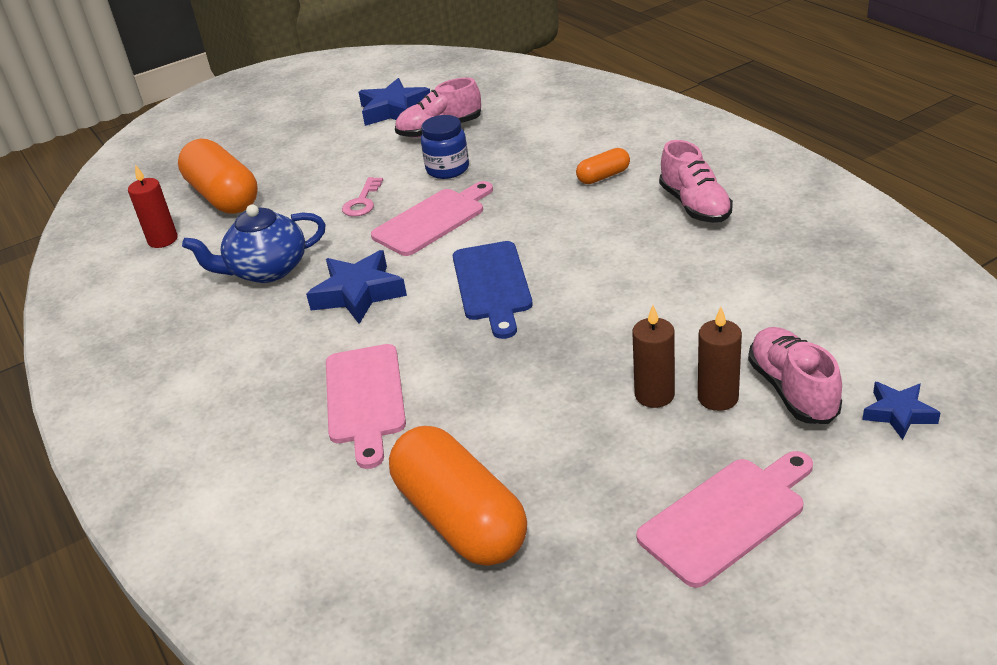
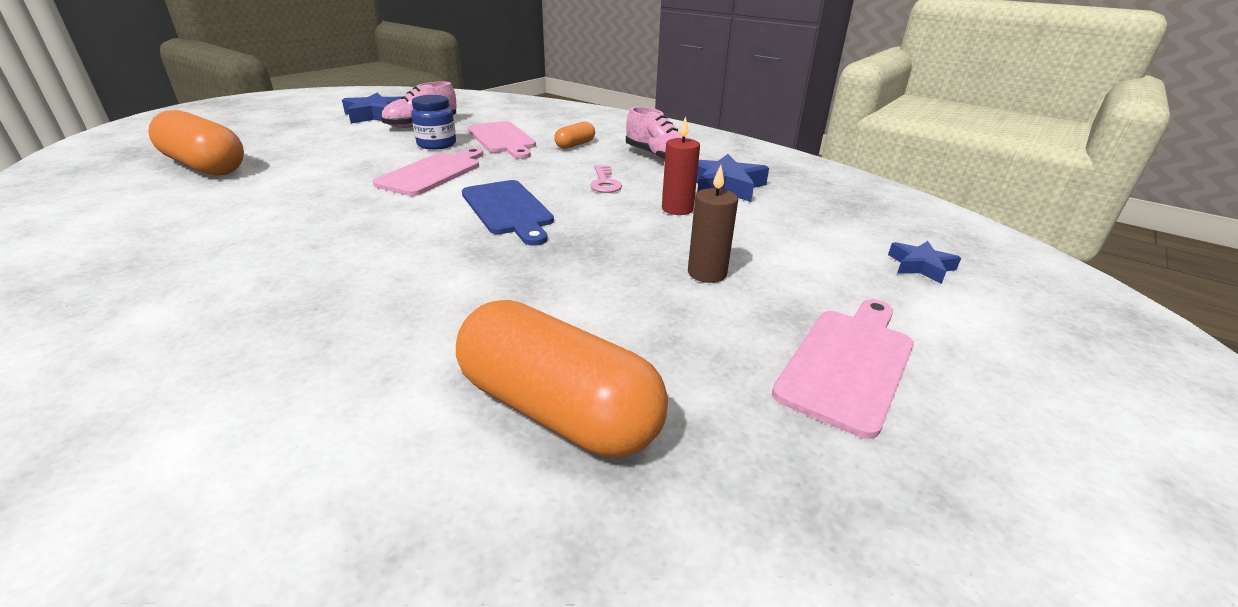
camera: 25 degrees left, 5 degrees down
(163, 240) = (128, 197): red candle -> red candle (677, 209)
(267, 270) = (259, 213): blue teapot -> none
(358, 294) = (369, 224): blue star -> blue star (724, 186)
(362, 201) = (359, 164): pink key -> pink key (604, 182)
(365, 398) = (397, 306): pink cutting board -> pink cutting board (502, 139)
(718, 398) = (765, 270): brown candle -> none
(792, 390) = (823, 259): pink shoe -> none

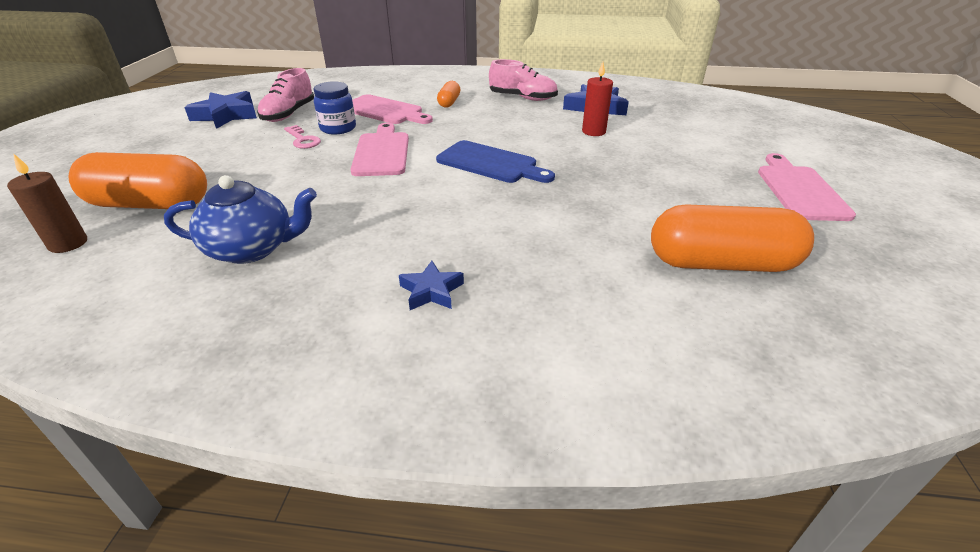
camera: 30 degrees left, 5 degrees up
(195, 220) = (252, 249): none -> blue teapot
(604, 182) = (519, 126): pink key -> pink key (303, 140)
(707, 273) = (672, 166): brown candle -> brown candle (68, 244)
(920, 266) = (759, 129): blue star -> blue star (431, 291)

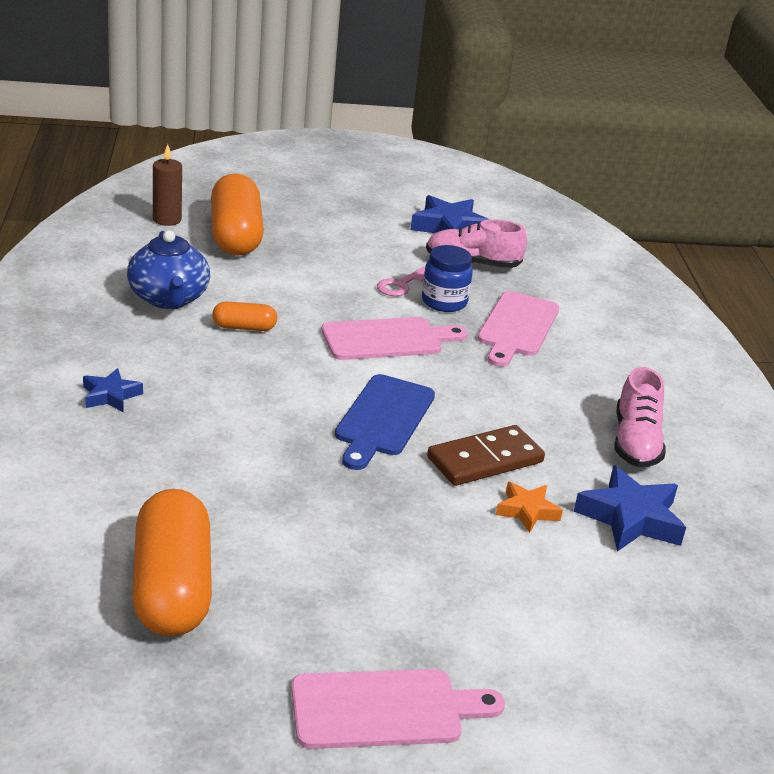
camera: 75 degrees right, 5 degrees down
(449, 102) = (577, 375): orange capsule -> orange capsule (244, 327)
(541, 137) = (485, 460): none -> brown domino
(593, 132) = (527, 511): red candle -> orange star

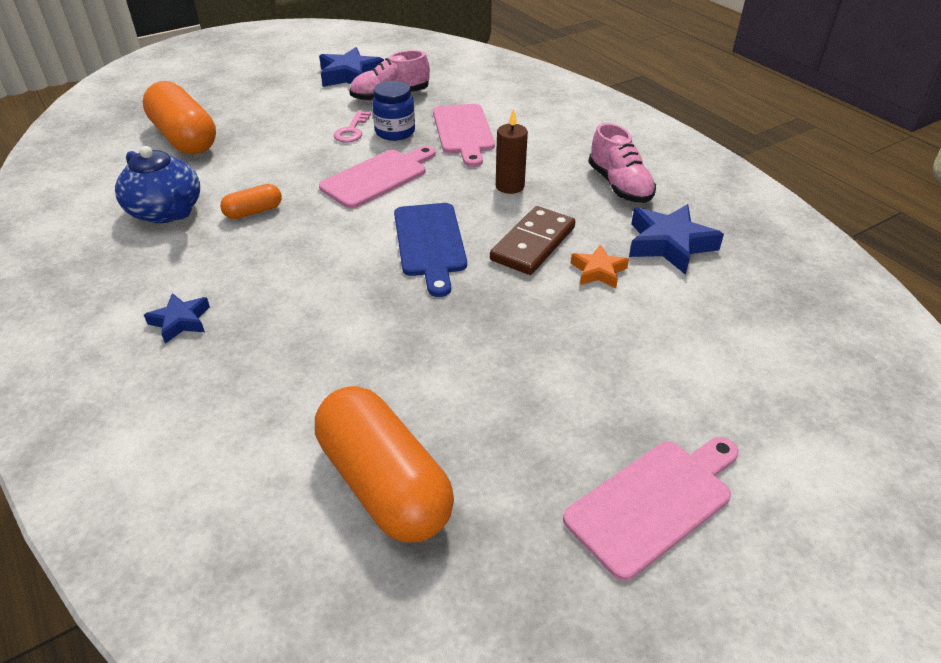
camera: 25 degrees left, 10 degrees up
(167, 220) = (112, 145): brown candle -> brown candle (510, 186)

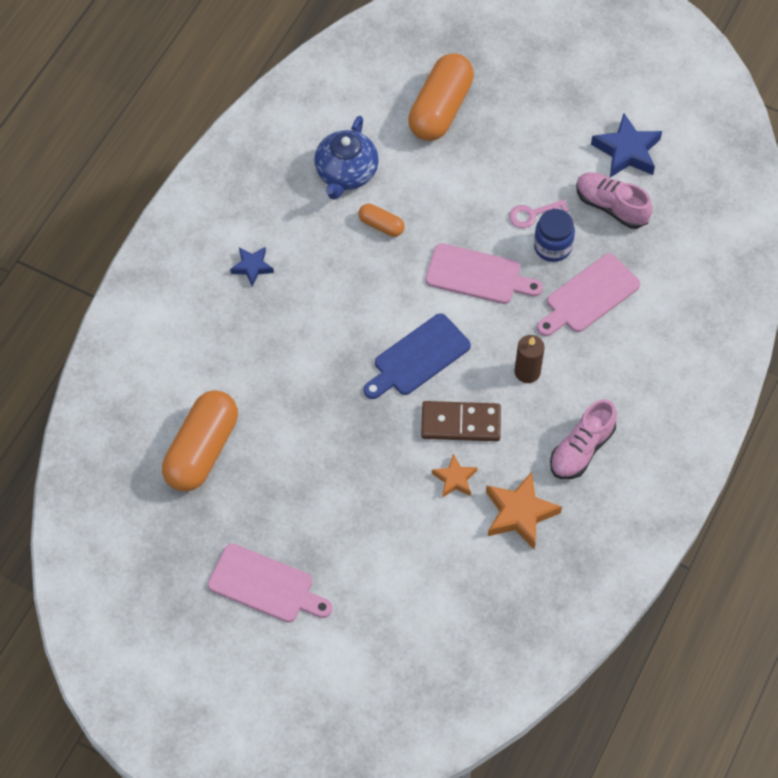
camera: 60 degrees right, 20 degrees up
(669, 244) = (519, 513): blue star -> orange star

